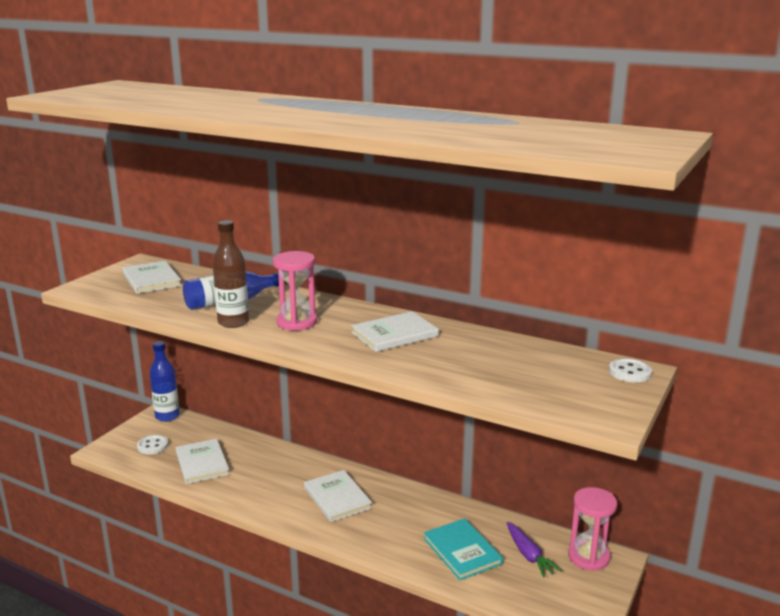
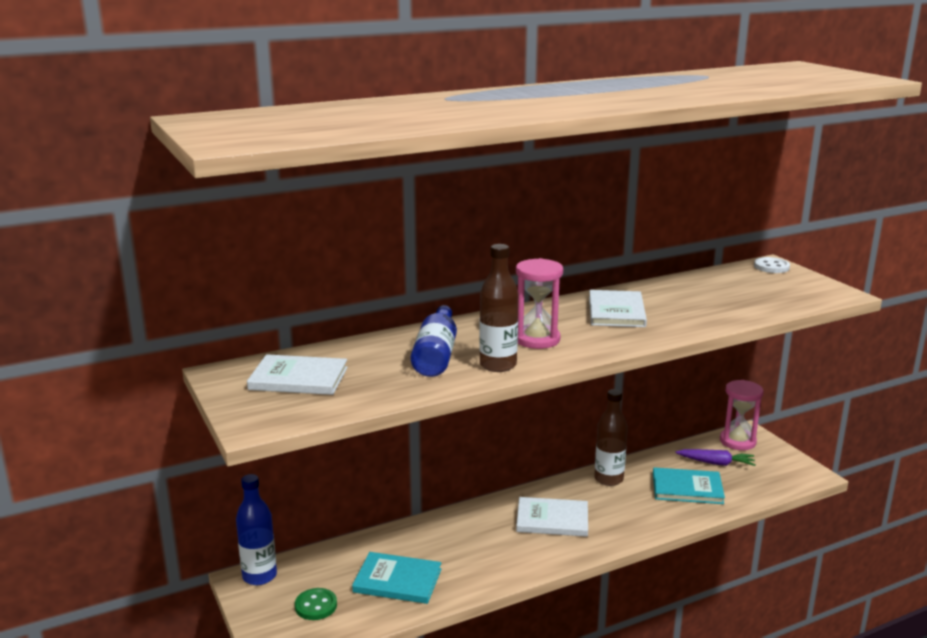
camera: 55 degrees left, 0 degrees up
(152, 446) = (316, 606): white button -> green button
(202, 463) = (397, 581): white book -> turquoise book
(428, 504) = (608, 479): none -> brown bottle

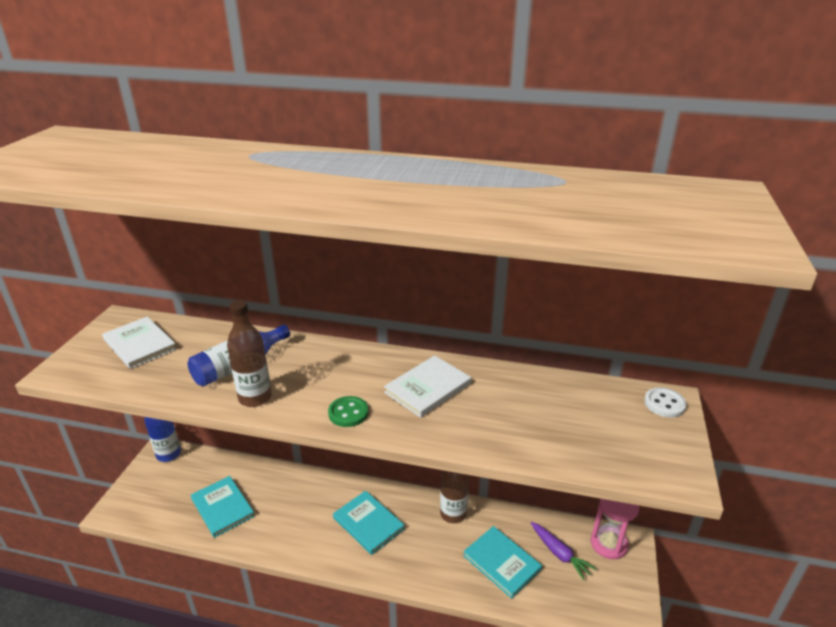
camera: 40 degrees right, 10 degrees up
(316, 606) = (164, 495): green button -> green button (348, 413)
(537, 339) = (322, 386): pink hourglass -> none
(552, 519) = (368, 523): white book -> turquoise book

